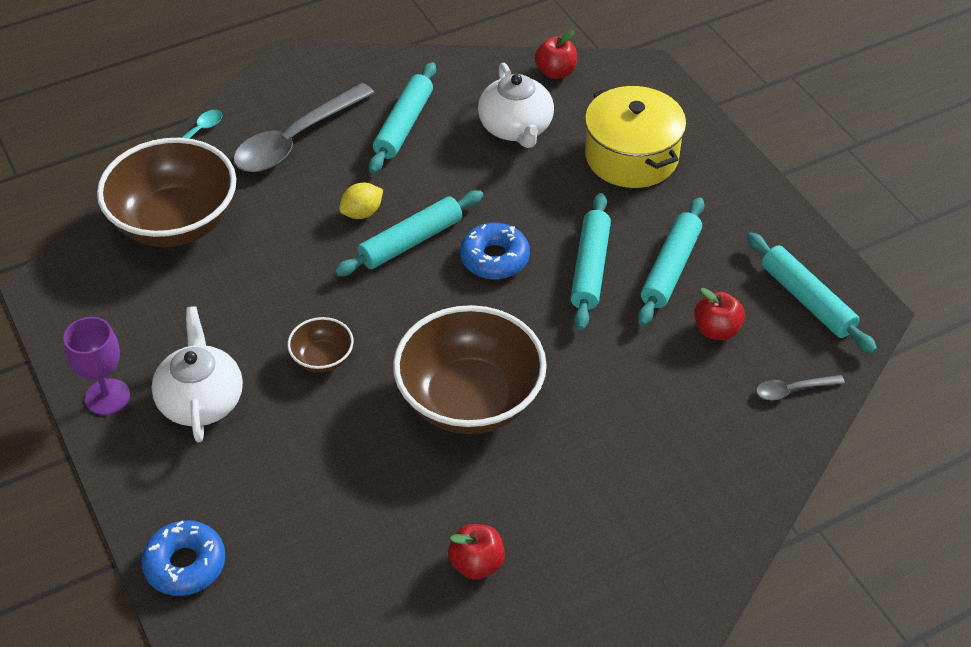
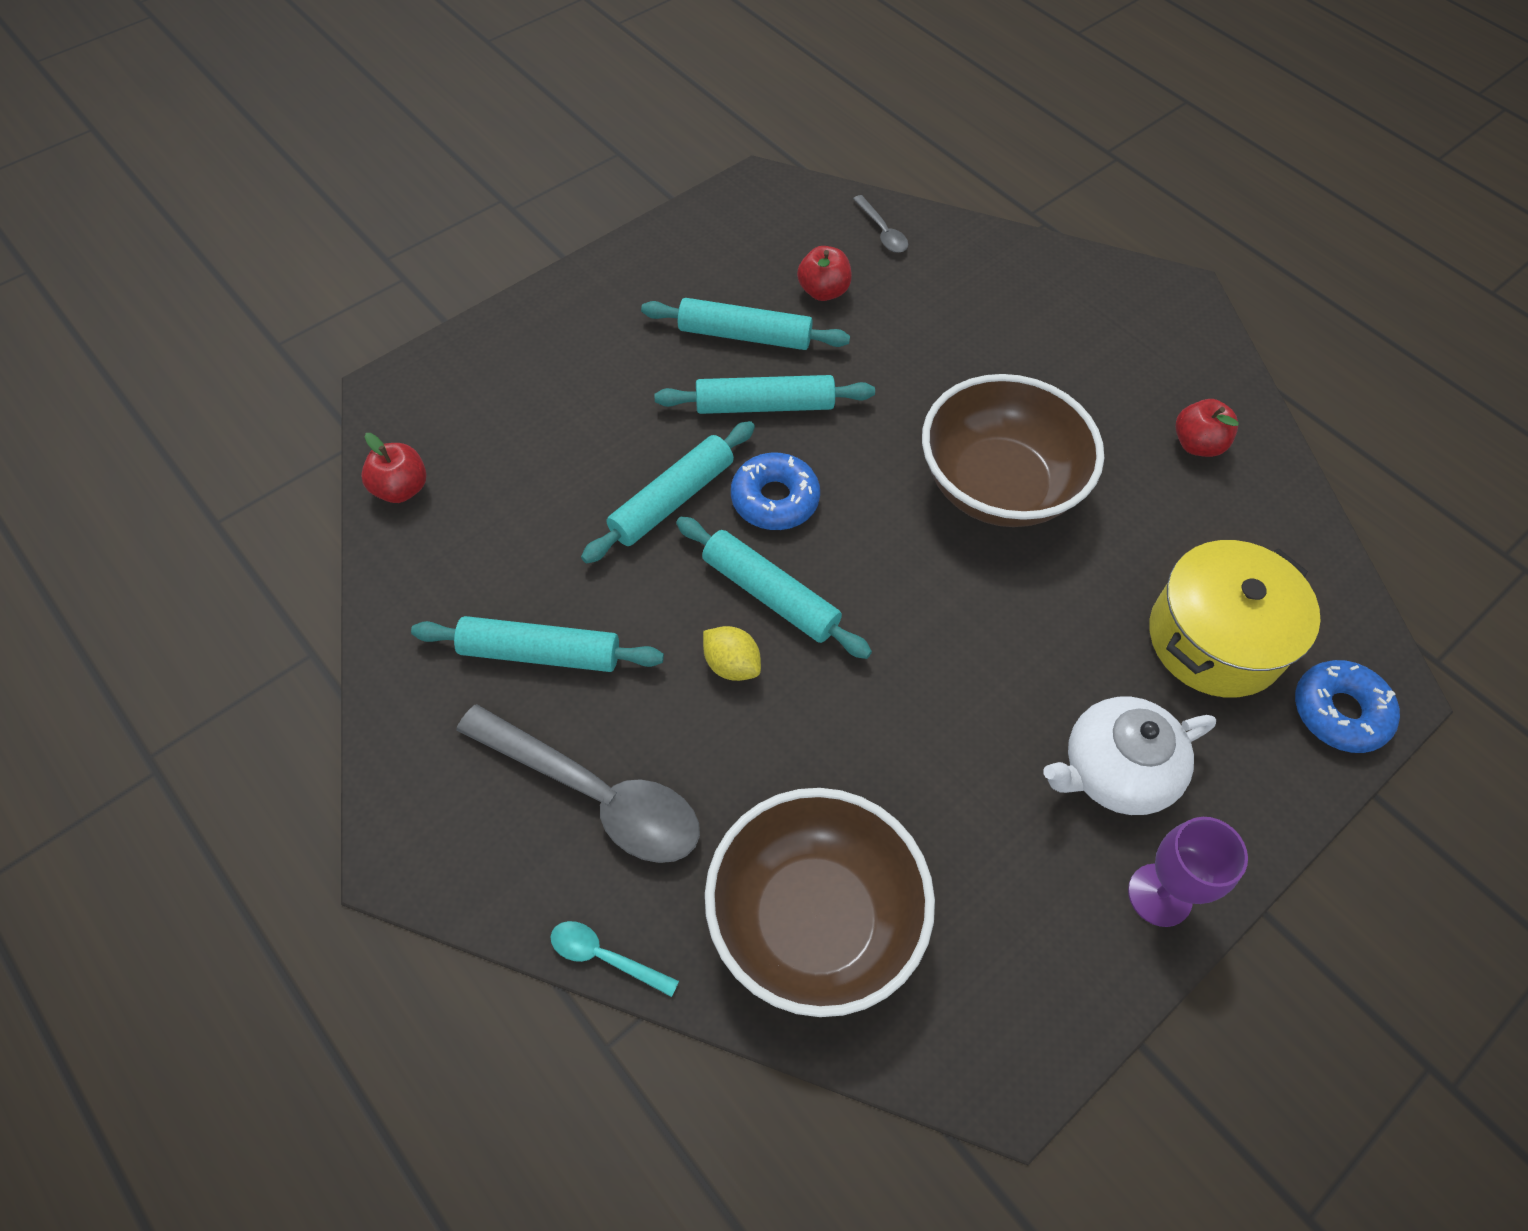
camera: 105 degrees left, 10 degrees up
(322, 358) = (996, 648): brown bowl -> none
(516, 128) = (526, 516): white teapot -> none
(631, 156) = (563, 388): yellow pot -> yellow pot (1215, 639)
(807, 300) = (759, 227): turquoise rolling pin -> turquoise rolling pin (672, 500)

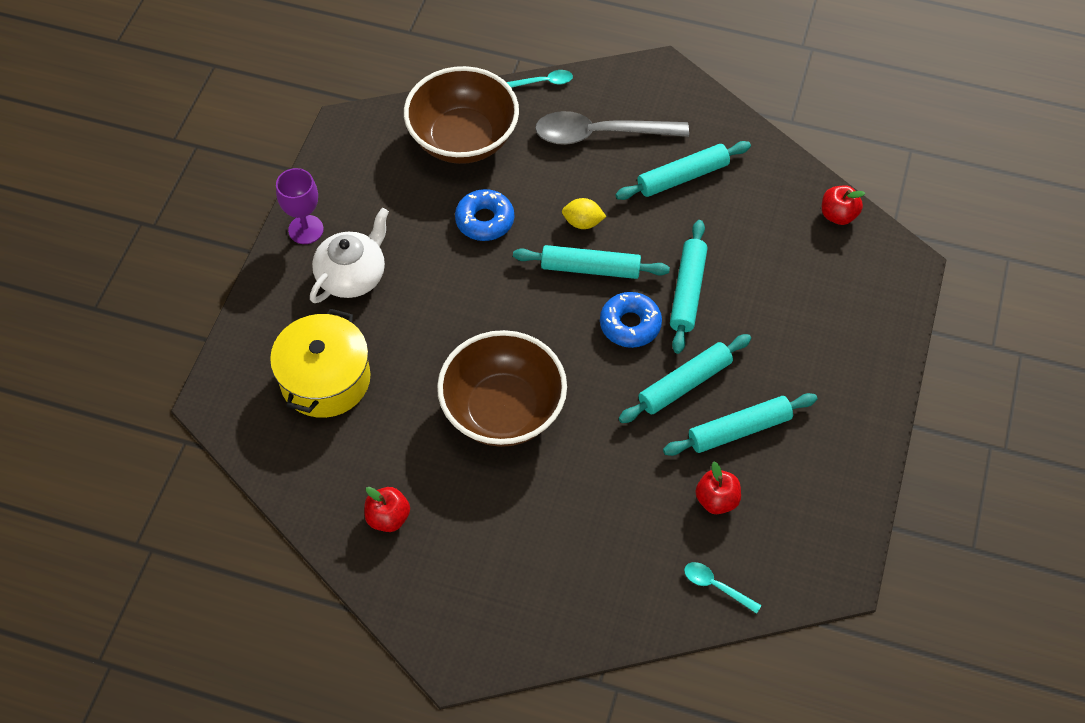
camera: 150 degrees right, 0 degrees up
(882, 232) = (715, 586): grey spoon -> turquoise spoon
(1339, 712) = (238, 373): blue donut -> blue donut (485, 220)

